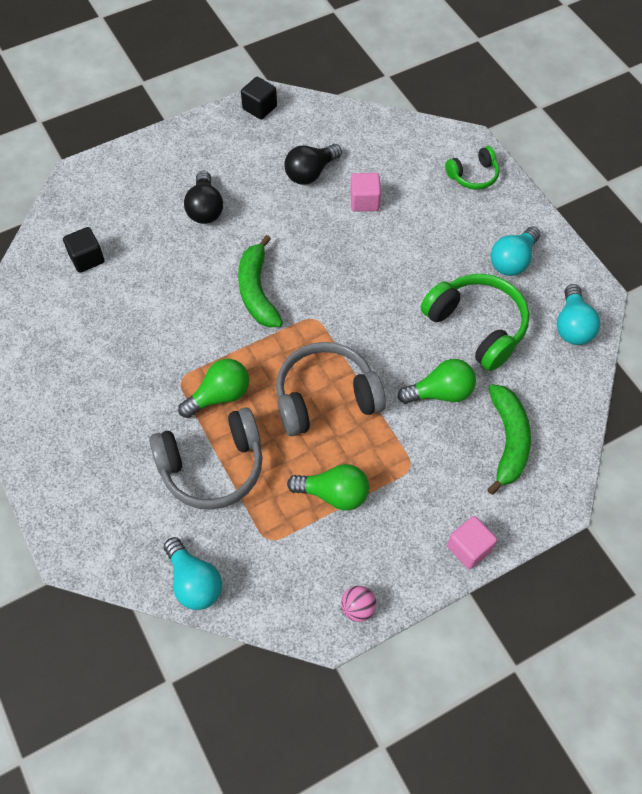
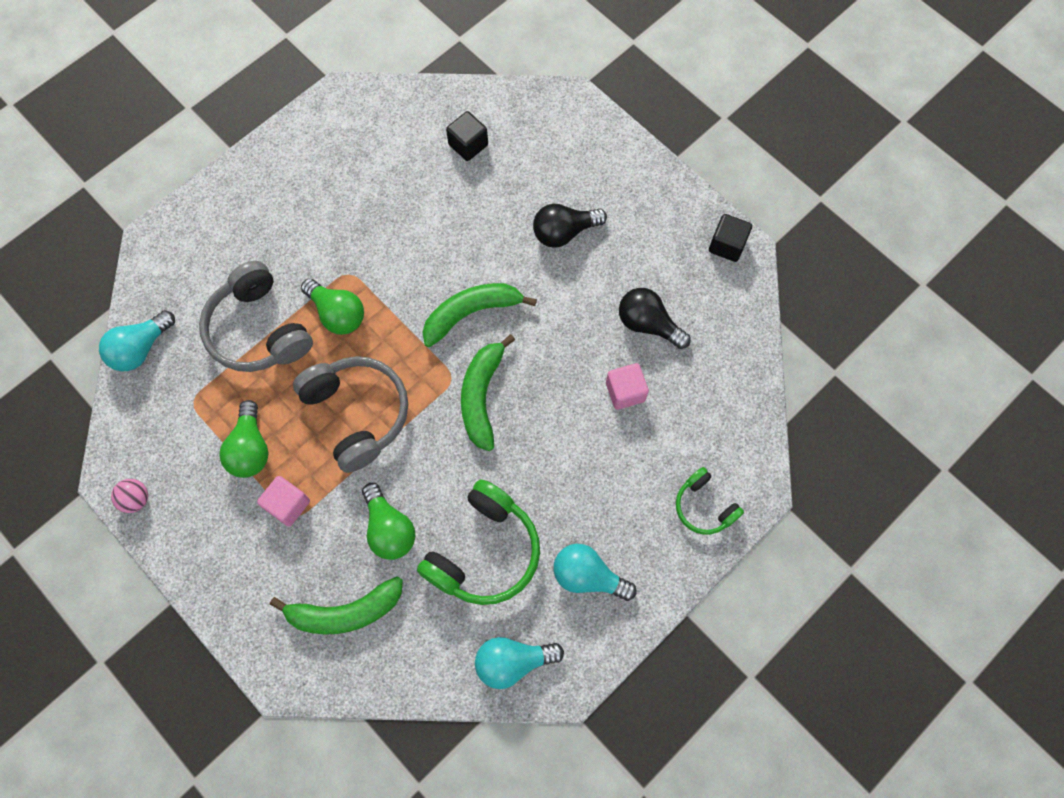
camera: 75 degrees right, 10 degrees up
(338, 299) = (482, 396): none -> green banana
(469, 548) = (214, 593): pink cube -> pink cube (288, 505)

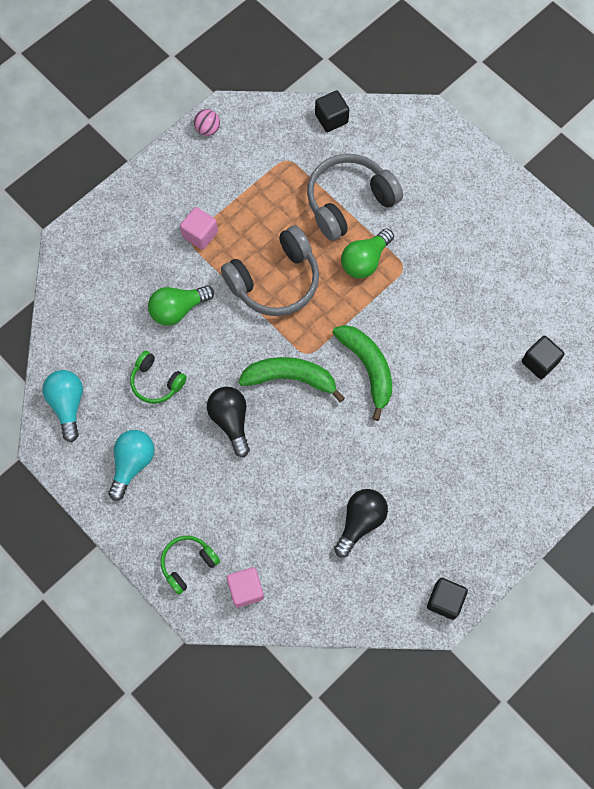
camera: 90 degrees right, 0 degrees up
(140, 349) = (331, 118): turquoise light bulb -> black cube
(250, 448) = (246, 204): green light bulb -> none
(345, 612) = (114, 281): green banana -> none
(484, 551) = (156, 382): green headphones -> green headphones, size x0.56
(564, 232) = (451, 448): black light bulb -> black light bulb (231, 421)
(625, 392) = (294, 499): pink cube -> pink cube (246, 589)

